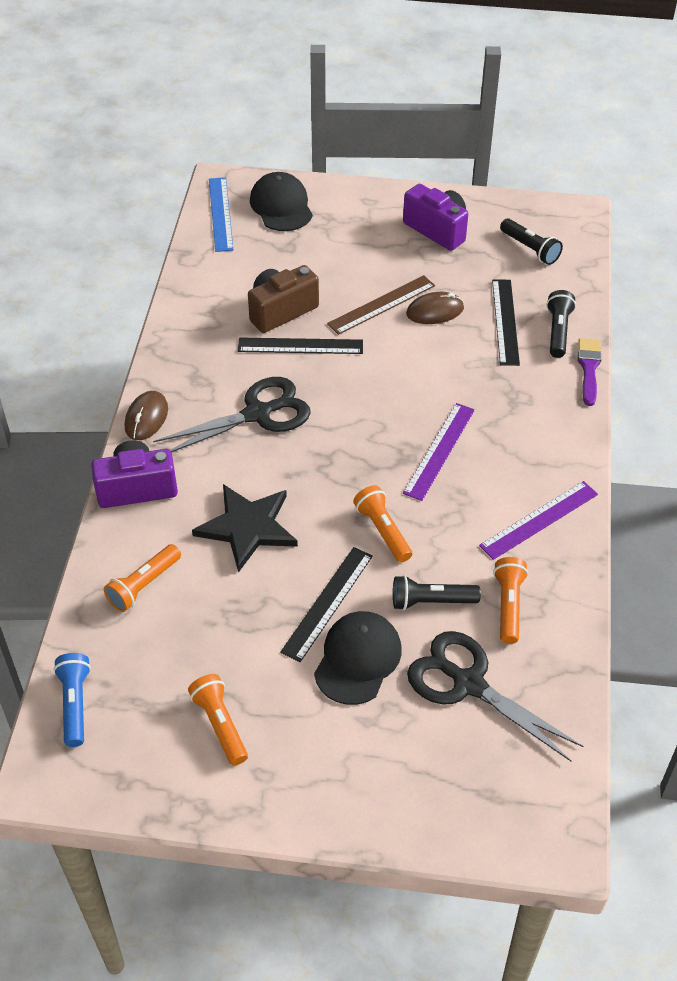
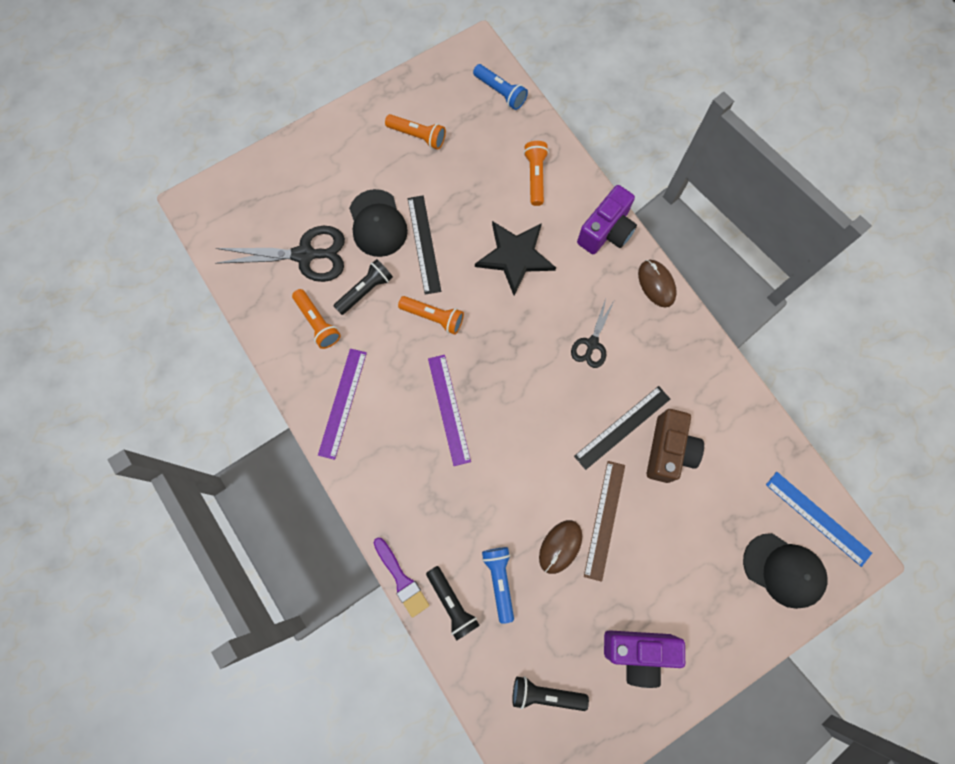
camera: 140 degrees right, 25 degrees up
(257, 414) = (592, 344): black scissors -> black scissors, size x0.57
(505, 321) = (499, 580): black ruler -> blue flashlight

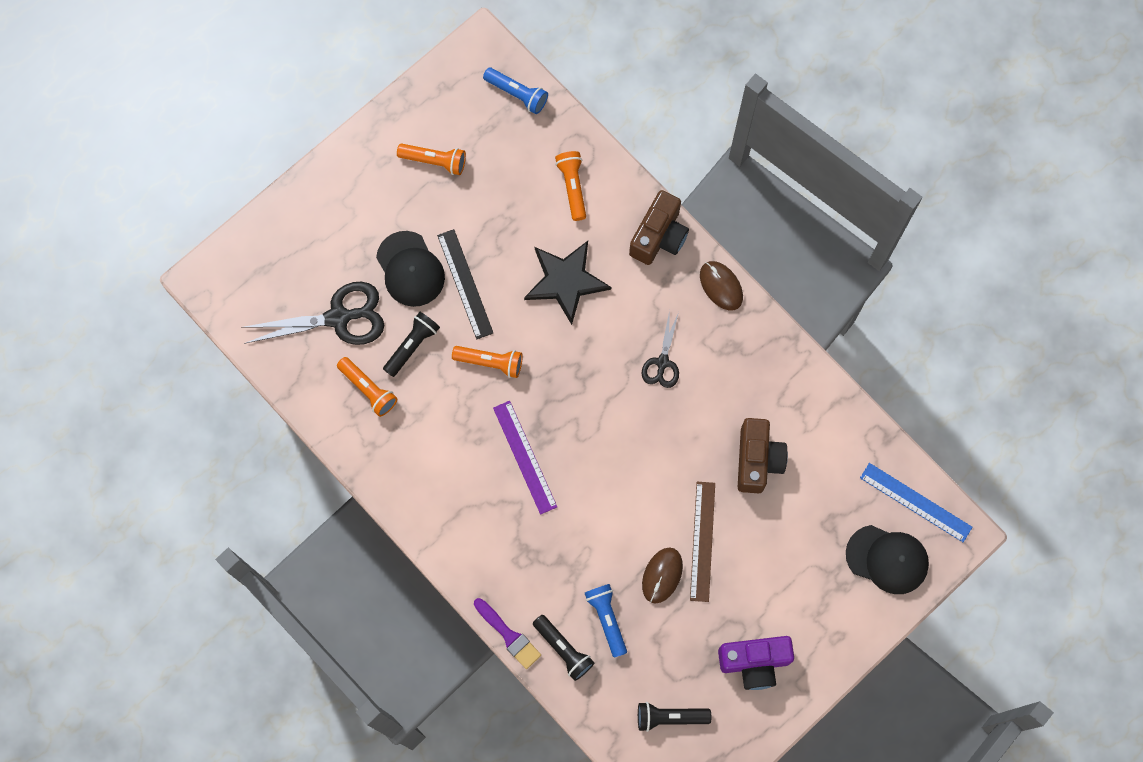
camera: 10 degrees left, 0 degrees up
(342, 403) = (413, 469): purple ruler -> none
(606, 231) = (659, 236): purple camera -> brown camera
(622, 427) = (707, 444): black ruler -> none

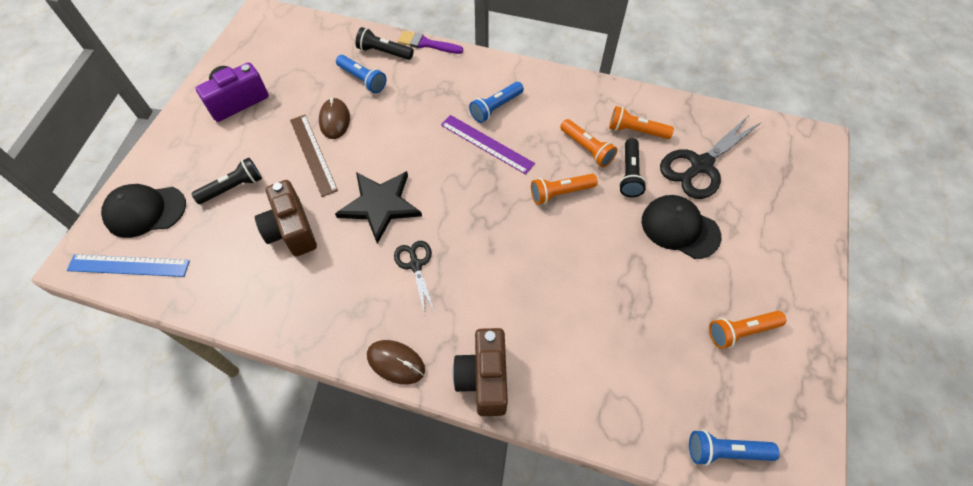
camera: 150 degrees right, 15 degrees down
(465, 284) = (627, 240): black ruler -> none
(488, 498) = (495, 108): none -> blue flashlight
(565, 281) = (544, 288): black star -> black star (380, 205)
(572, 187) = (599, 381): orange flashlight -> orange flashlight (587, 149)
(669, 717) = (288, 49): black flashlight -> black flashlight (233, 188)

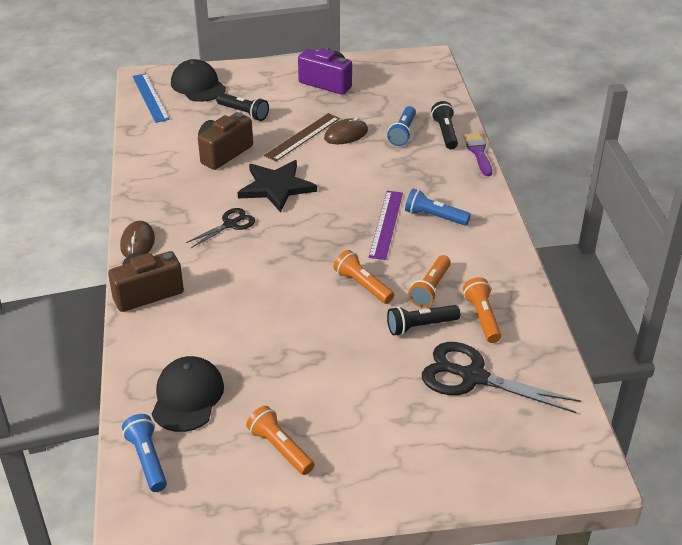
camera: 65 degrees right, 20 degrees down
(680, 228) = (377, 378): black cap -> black cap (187, 397)

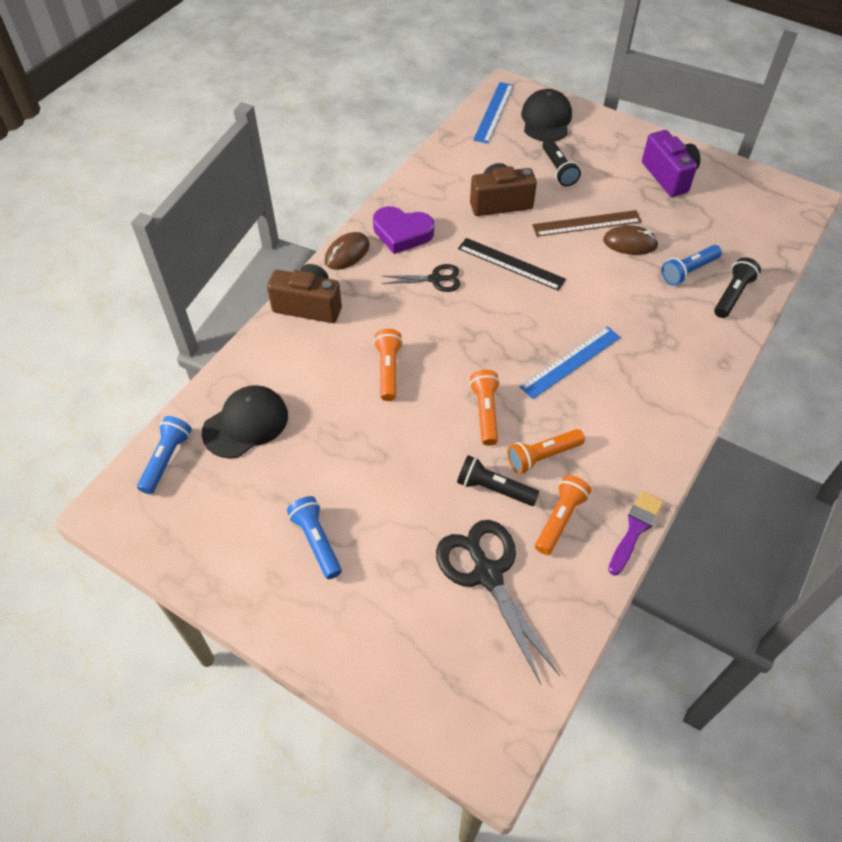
camera: 40 degrees right, 15 degrees up
(168, 208) = (402, 233): none -> purple heart
(276, 187) = (511, 264): black star -> black ruler
(280, 448) = (265, 522): orange flashlight -> orange flashlight (388, 370)
(386, 224) = (571, 362): purple ruler -> blue ruler
(434, 217) = (625, 382): blue flashlight -> blue flashlight (316, 541)
(478, 152) = (744, 336): purple brush -> purple brush (635, 529)

